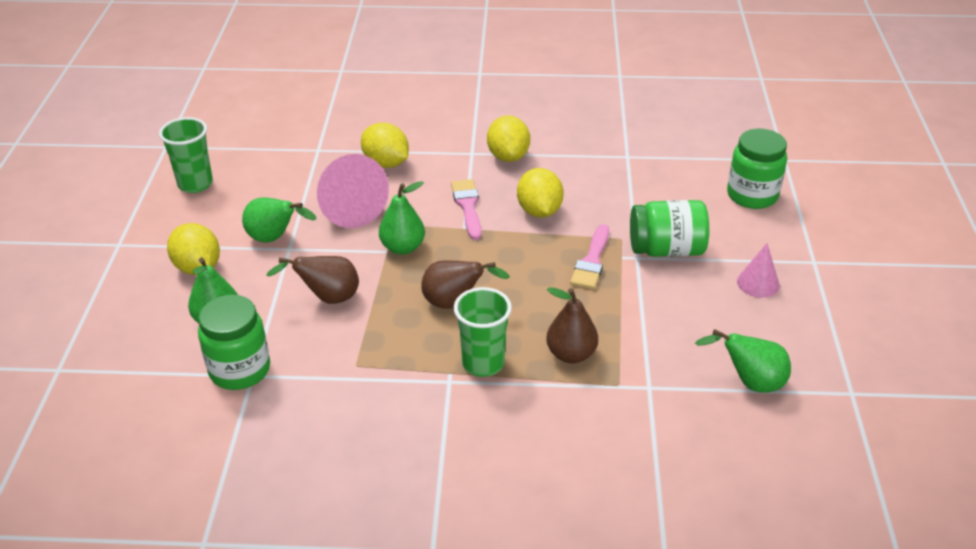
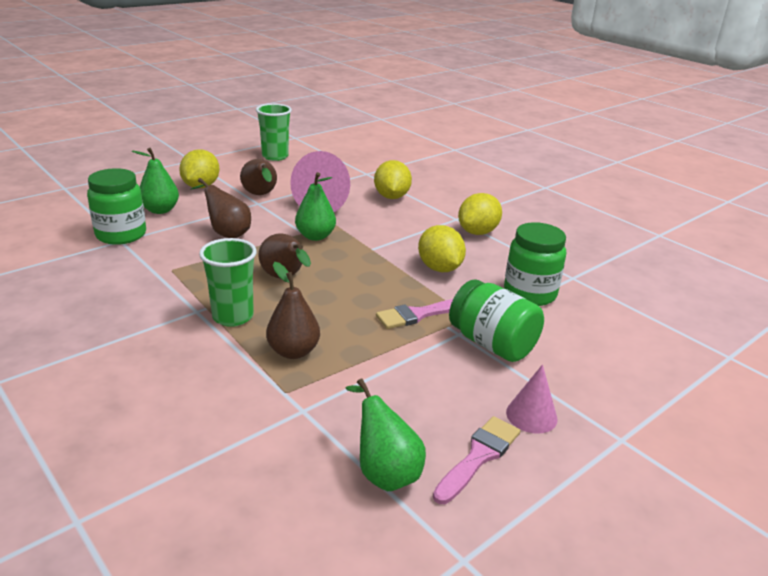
camera: 45 degrees right, 10 degrees down
(275, 238) = (260, 195): green pear -> brown pear
(468, 206) = (397, 240): pink brush -> pink brush (479, 456)
(539, 211) = (439, 268): yellow lemon -> yellow lemon turned 60 degrees counterclockwise
(752, 195) = (644, 359): green jar -> green jar (529, 294)

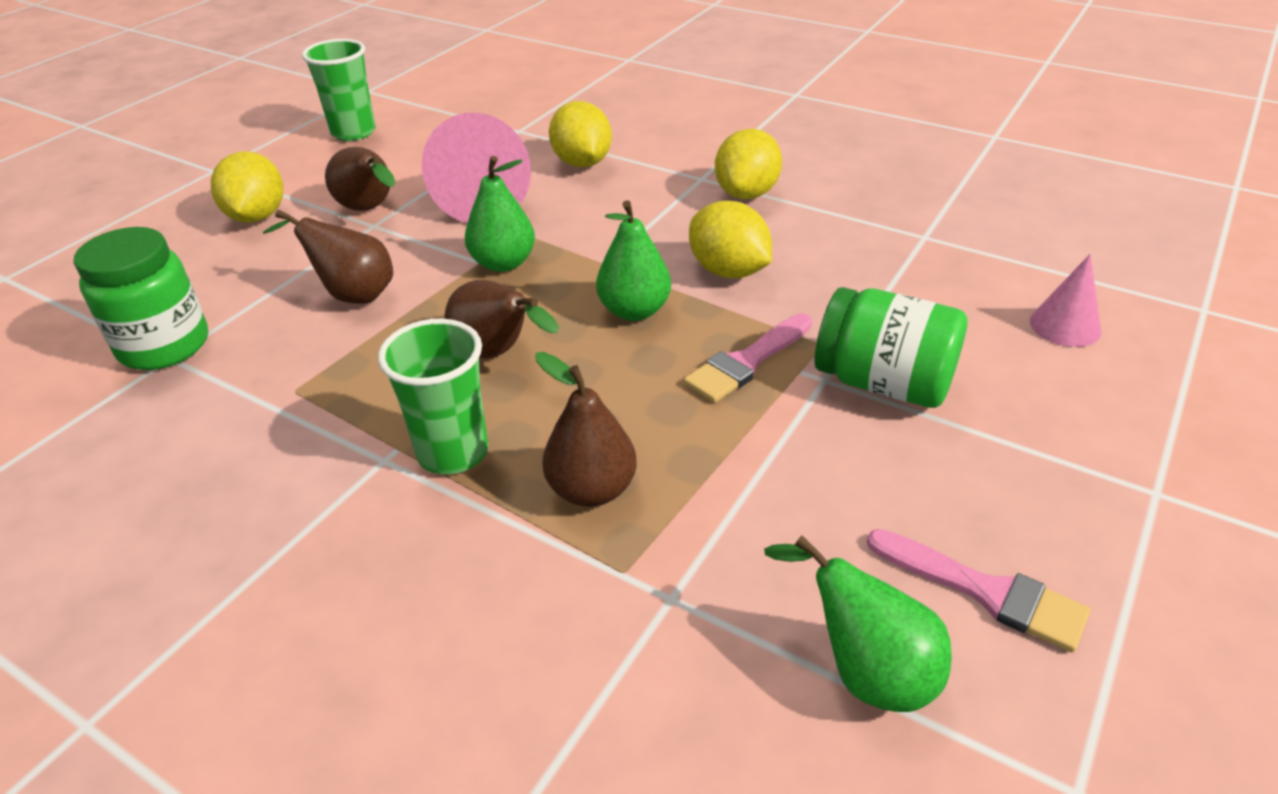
camera: 15 degrees left, 10 degrees up
(160, 210) = (210, 279): green pear -> green pear (634, 311)
(479, 456) = (985, 592): pink brush -> pink brush turned 105 degrees clockwise
(529, 294) = (883, 280): green jar -> none
(531, 415) = (1013, 492): pink cone -> pink cone (1065, 326)

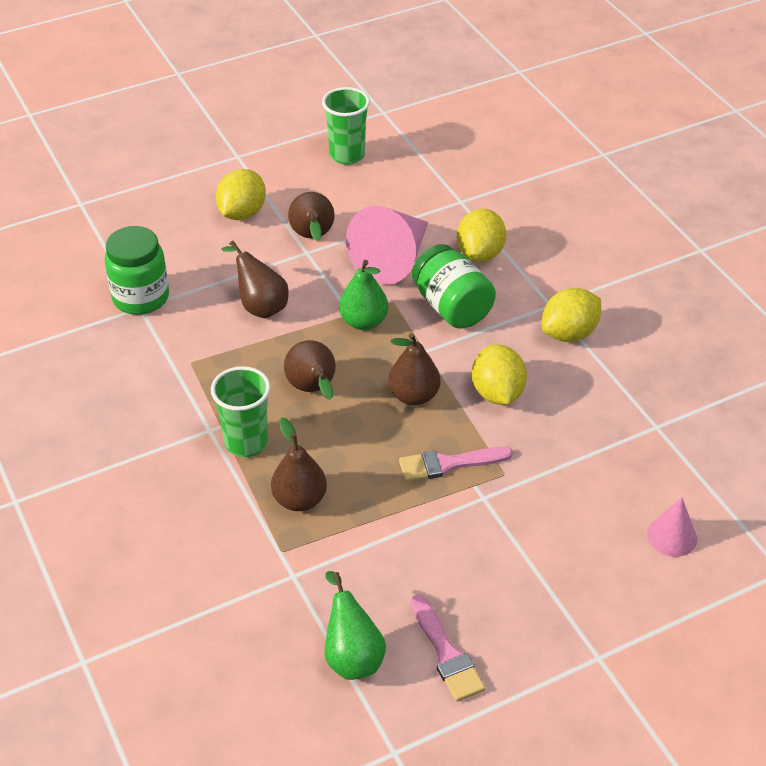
camera: 30 degrees right, 5 degrees up
(634, 311) = (414, 396): green pear -> brown pear
(883, 383) = (515, 517): green jar -> green jar (452, 307)

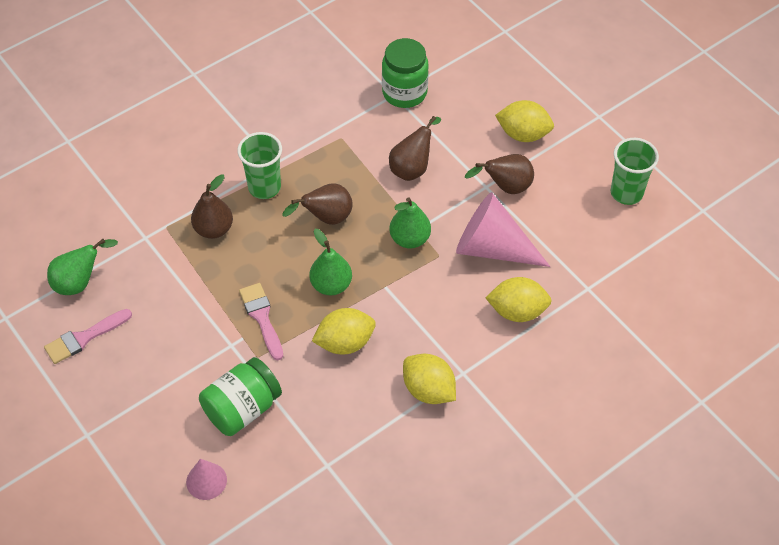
camera: 80 degrees right, 10 degrees up
(414, 396) = (331, 285): brown pear -> green pear
(452, 307) = (442, 298): green jar -> green jar (242, 409)

